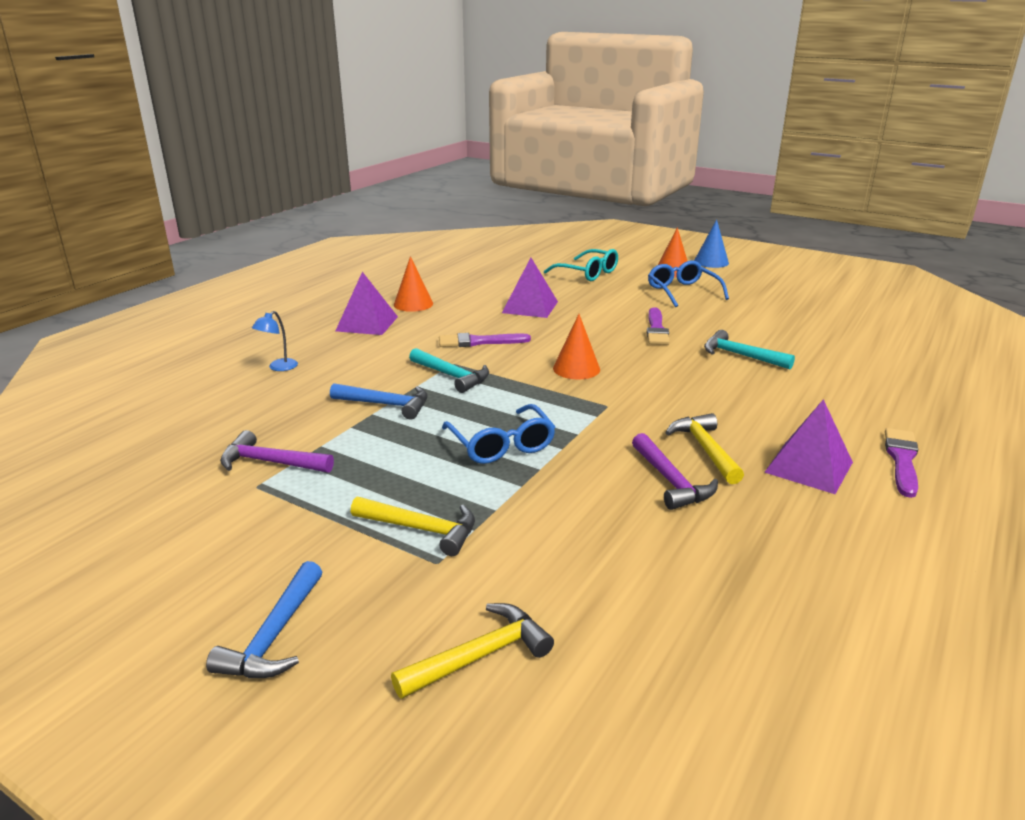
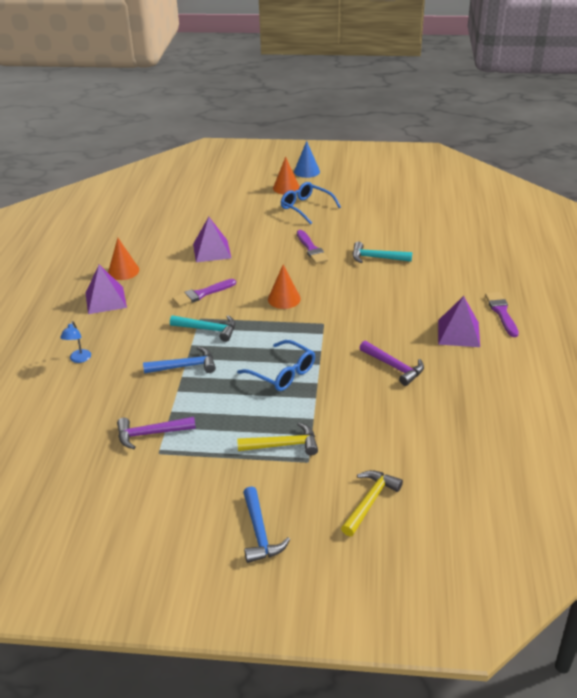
camera: 25 degrees left, 10 degrees up
(587, 273) = (228, 205): turquoise glasses -> none
(705, 449) = (399, 338): yellow hammer -> none

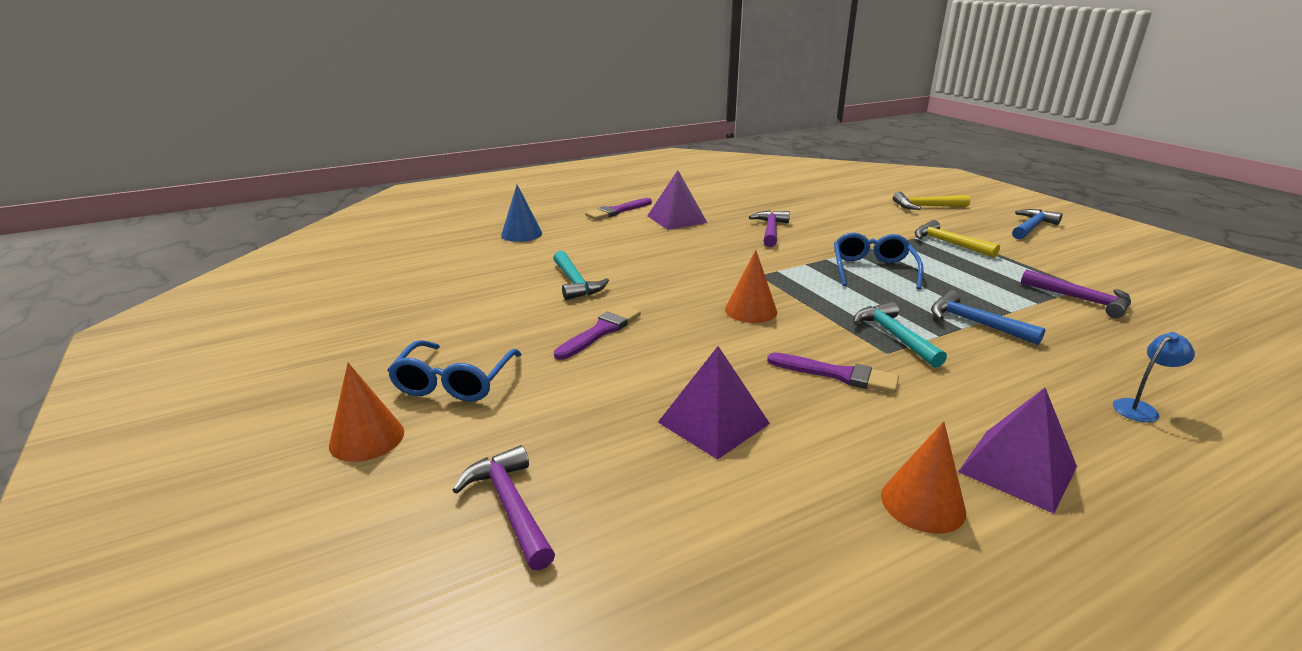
camera: 125 degrees left, 10 degrees down
(219, 204) = (510, 506): none -> purple hammer
(306, 171) = (257, 441): blue cone -> blue cone (521, 234)

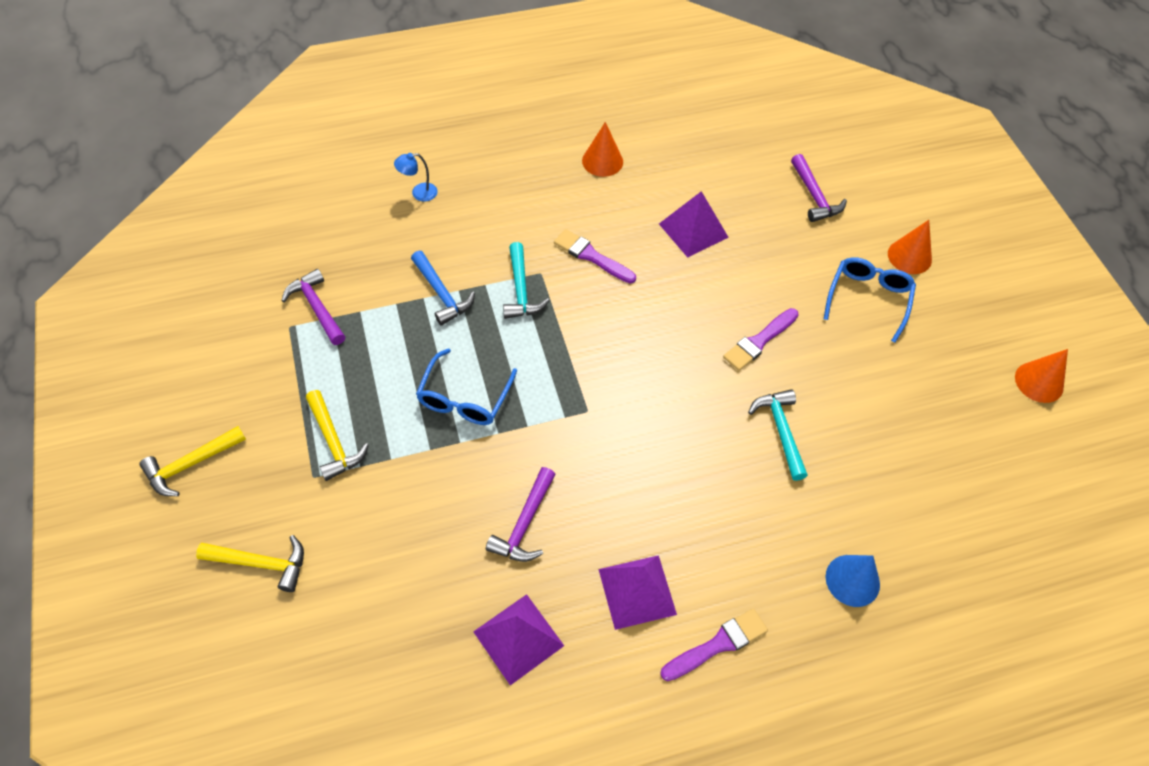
camera: 170 degrees left, 30 degrees up
(751, 310) = (622, 348): orange cone -> orange cone (1039, 382)
(1017, 469) = (536, 169): purple pyramid -> purple pyramid (518, 638)
(1031, 227) = (191, 464): blue hammer -> yellow hammer

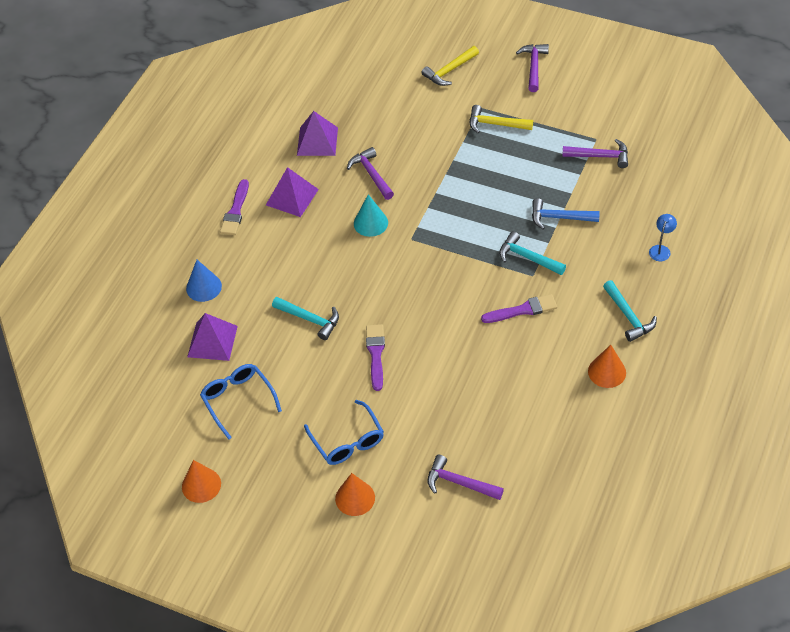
camera: 135 degrees right, 5 degrees down
(191, 464) = (534, 67): yellow hammer -> purple hammer
(464, 398) = (472, 190): blue glasses -> blue glasses (238, 400)
(525, 177) = (628, 316): none -> turquoise hammer
(600, 468) = (370, 223): none -> turquoise cone
(693, 230) = (494, 382): purple pyramid -> purple pyramid (212, 341)

